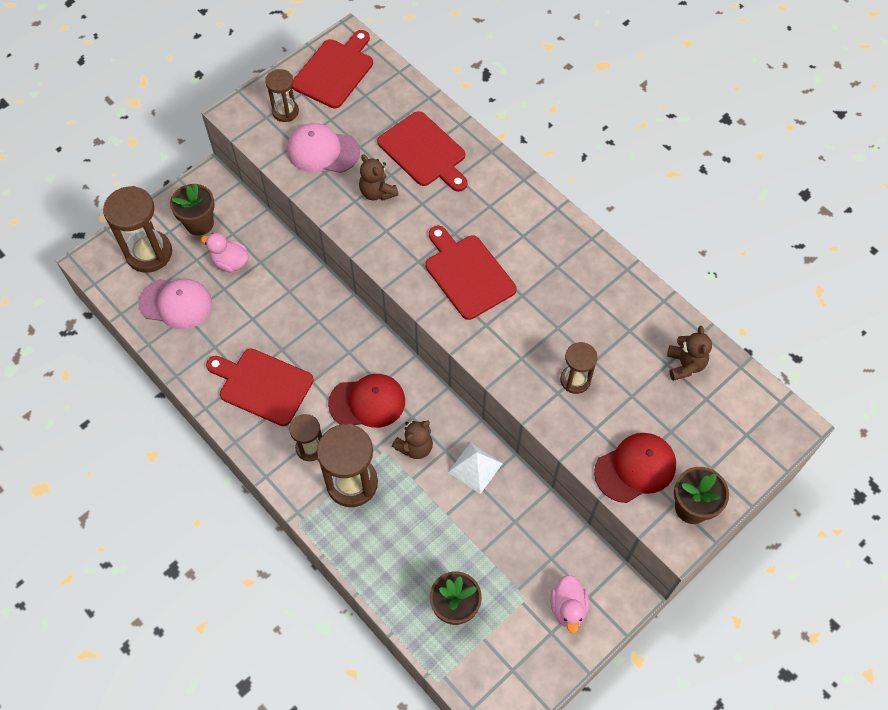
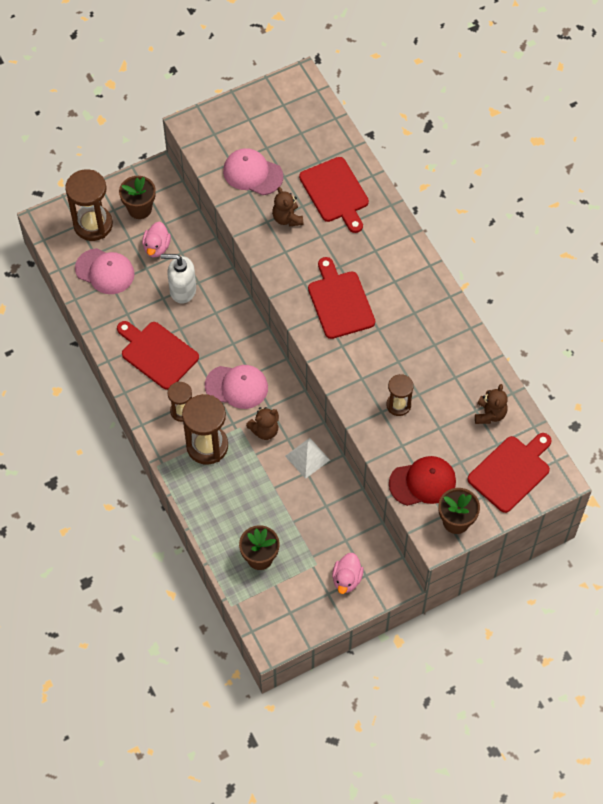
camera: 15 degrees right, 0 degrees up
(230, 262) = (156, 247): pink duck -> pink duck turned 120 degrees counterclockwise
(273, 304) = (182, 290): none -> white soap dispenser
(285, 111) = (231, 132): brown hourglass -> none
(335, 71) = (282, 106): red cutting board -> red cutting board (511, 471)
(367, 402) = (237, 386): red cap -> pink cap

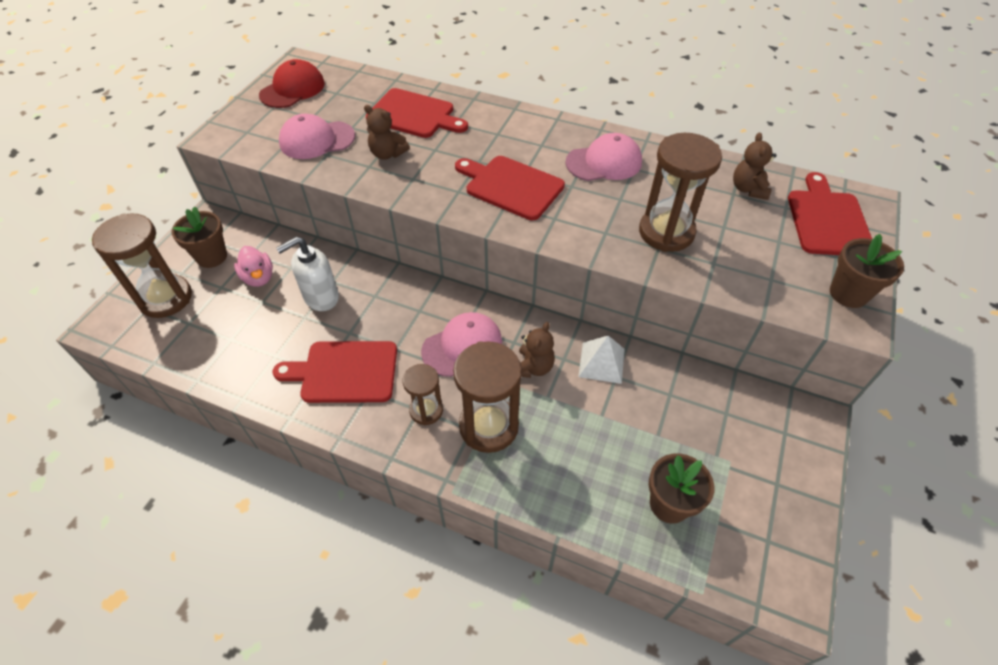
camera: 40 degrees left, 10 degrees down
(105, 271) = (214, 332): pink cap -> pink cap (604, 162)
(347, 579) = (774, 452): pink duck -> none
(398, 405) = (666, 232): brown hourglass -> brown hourglass, size x1.74
(422, 482) = (774, 281): red cap -> red cap (292, 89)
(490, 414) = (748, 189): brown teddy bear -> brown teddy bear turned 150 degrees counterclockwise

